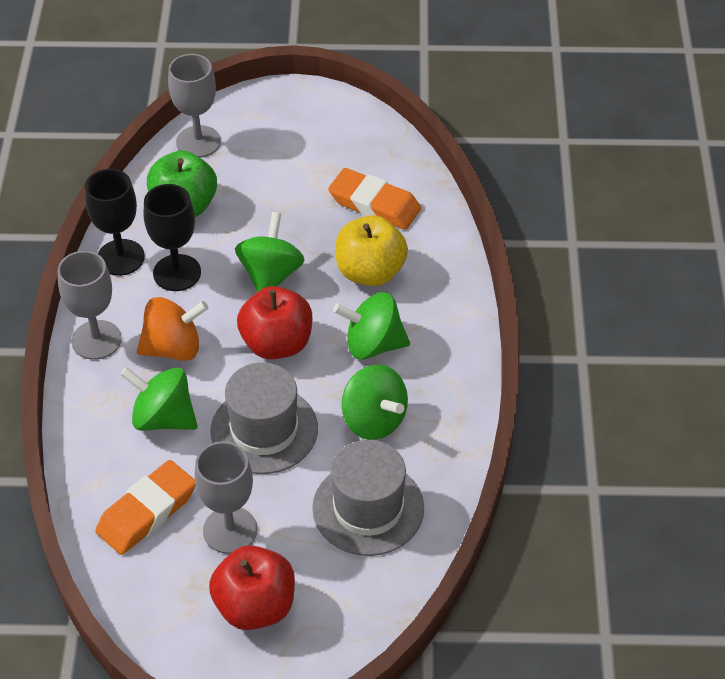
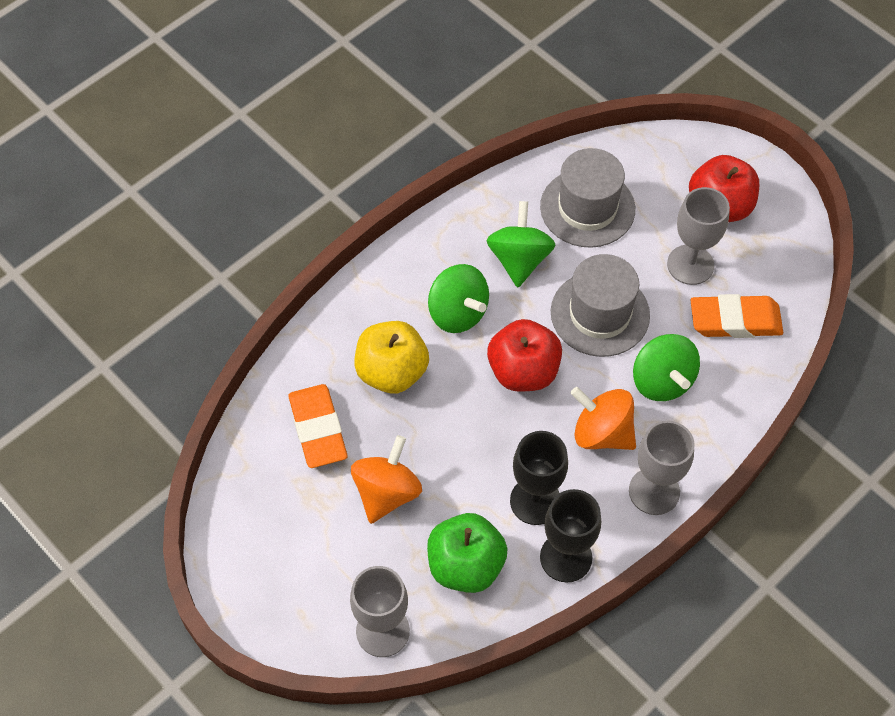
camera: 135 degrees left, 10 degrees up
(270, 275) = (466, 434): green spinning top -> none
(283, 205) = (387, 493): none -> orange spinning top

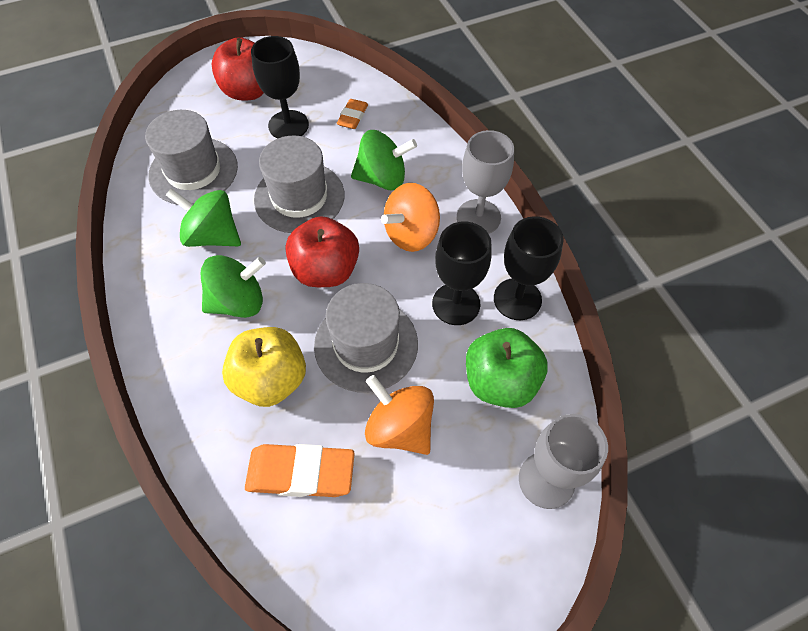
camera: 70 degrees left, 0 degrees up
(457, 436) = (366, 344): none -> grey hat
(690, 265) = (288, 125): grey goblet -> black goblet
(735, 321) = (352, 117): orange eraser -> orange eraser, size x0.56

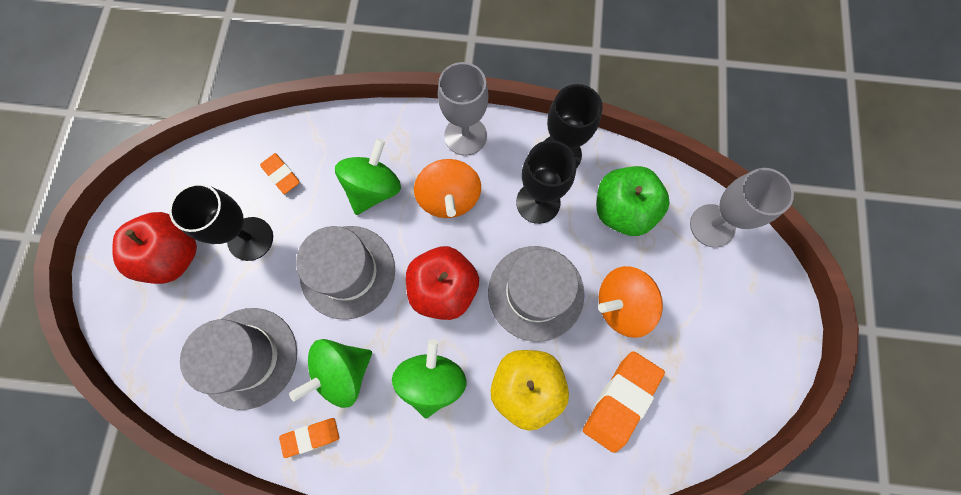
camera: 60 degrees left, 15 degrees up
(150, 241) = (311, 436): none -> orange eraser

